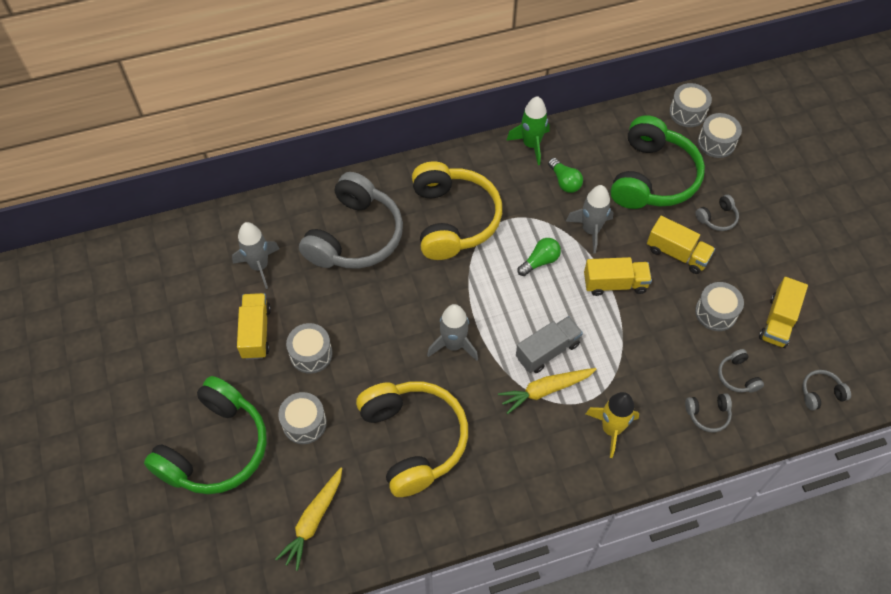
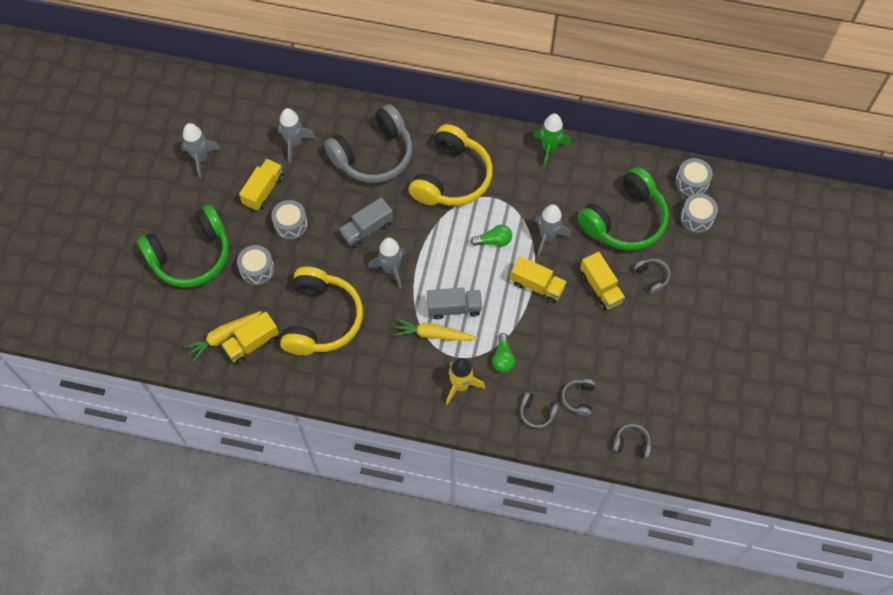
camera: 30 degrees right, 5 degrees up
(160, 333) = (201, 158): none -> grey rocket
(399, 316) = (367, 229): none -> grey truck
(564, 182) = (554, 190): green light bulb -> green light bulb (503, 358)
(716, 312) = (597, 345): grey drum -> none
(717, 218) = (652, 277): grey headphones -> grey headphones turned 120 degrees counterclockwise
(778, 321) = (640, 376): yellow truck -> yellow truck (252, 343)

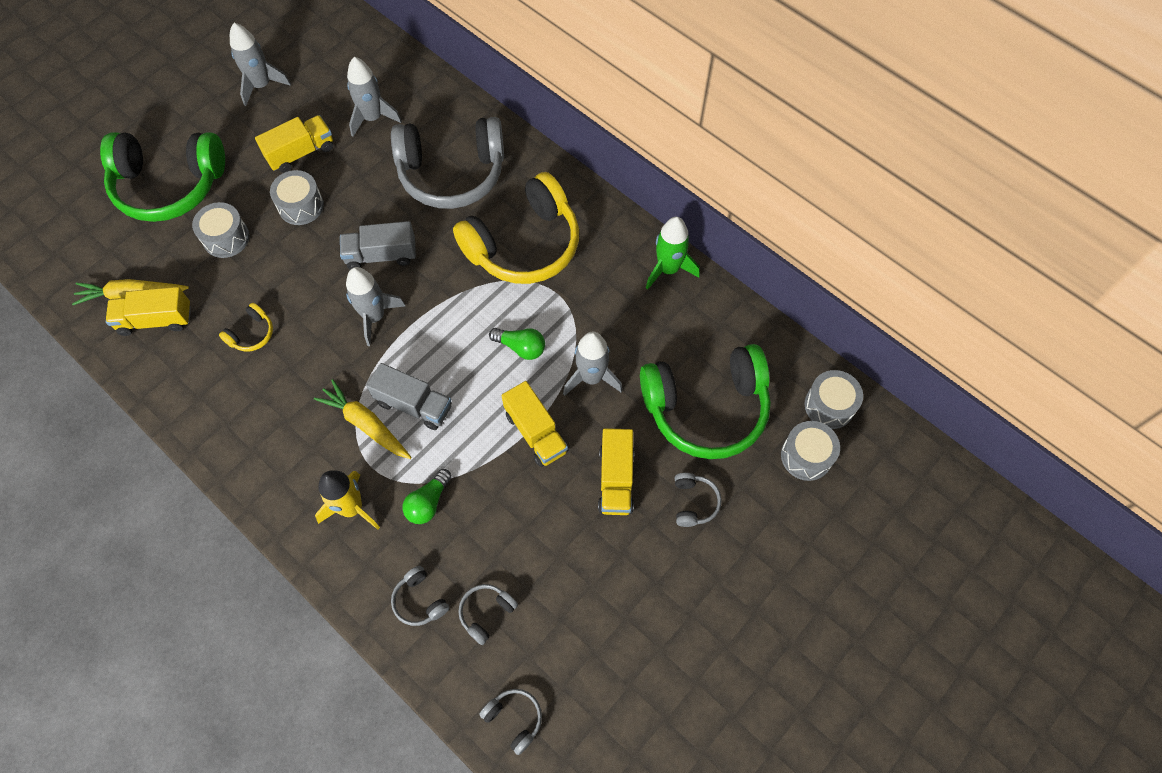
camera: 30 degrees right, 0 degrees up
(321, 319) = (252, 334): yellow headphones -> yellow headphones, size x0.40

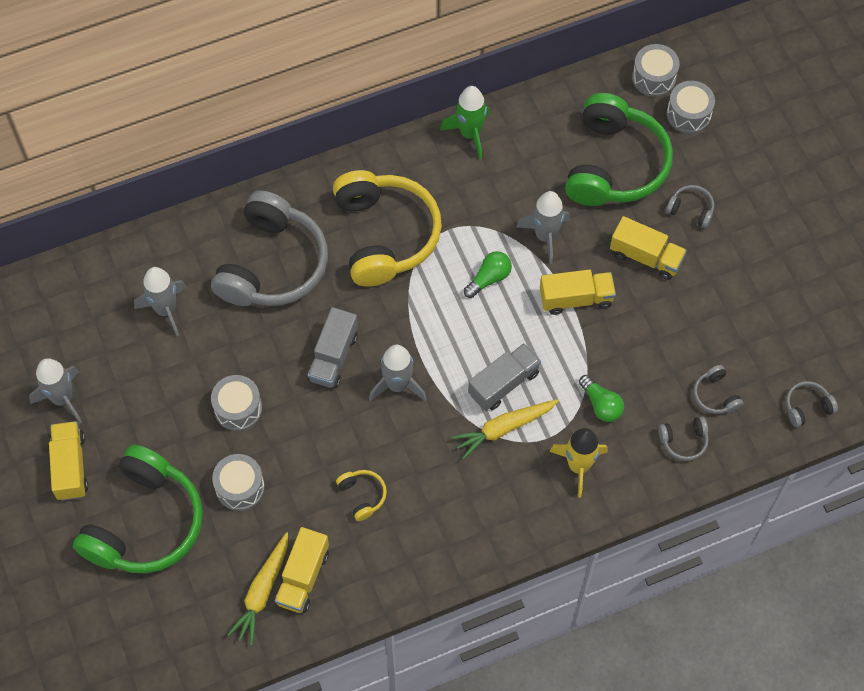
camera: 65 degrees left, 0 degrees up
(301, 153) = (172, 388): yellow truck -> yellow truck (70, 466)

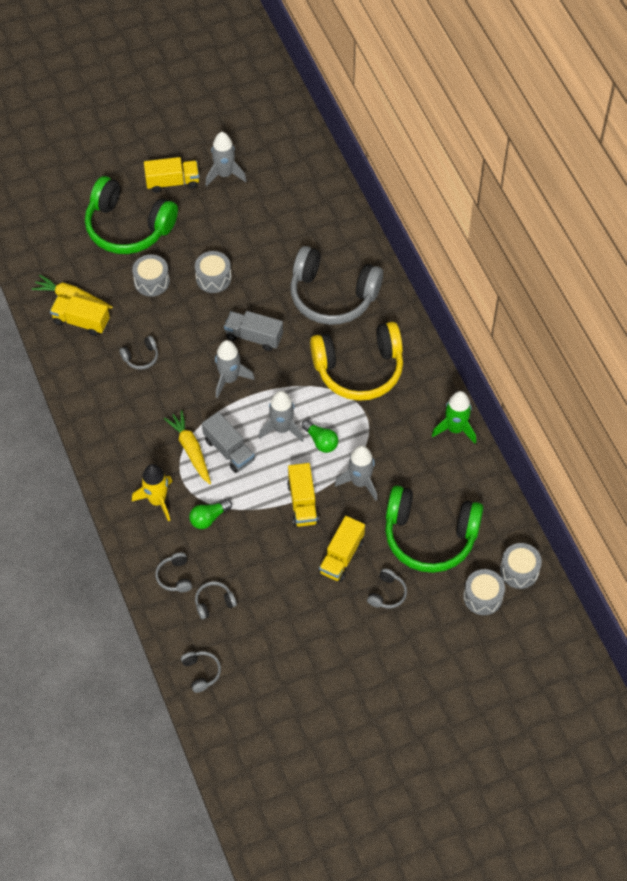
camera: 90 degrees right, 5 degrees down
(166, 310) = (294, 230): grey rocket -> grey rocket (282, 428)
(362, 495) = (141, 357): yellow headphones -> grey headphones

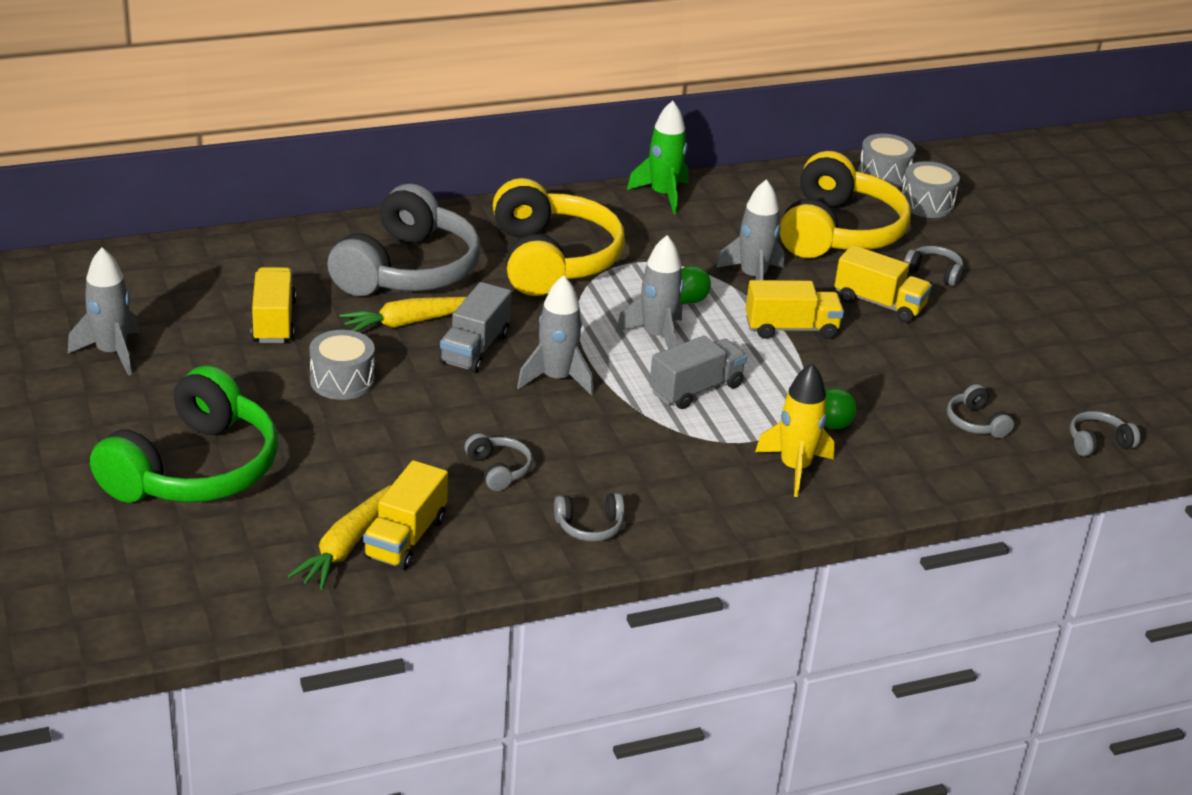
camera: 90 degrees left, 25 degrees down
(151, 281) = (332, 448): grey drum -> none
(172, 182) = (105, 411): yellow truck -> yellow truck (274, 322)
(175, 576) = (936, 458): grey headphones -> grey headphones (589, 527)
(191, 450) = (694, 427): yellow carrot -> yellow carrot (409, 322)
(429, 536) = (838, 232): green headphones -> yellow headphones

